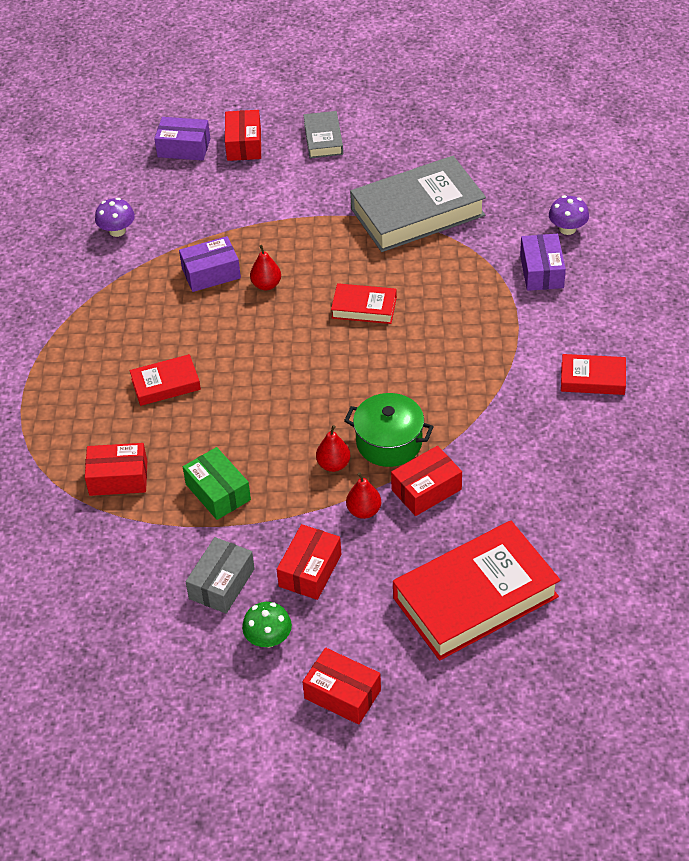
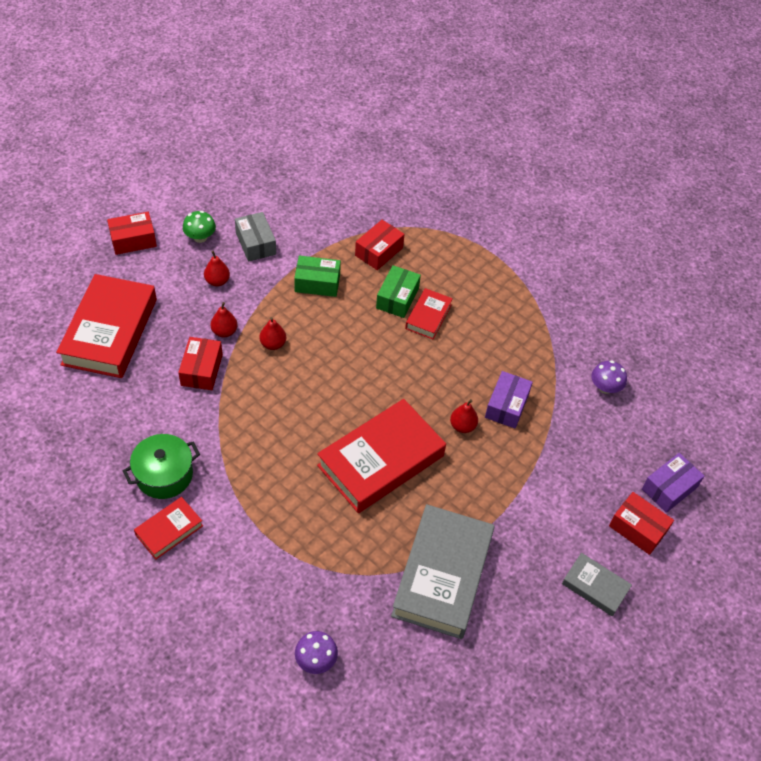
camera: 125 degrees right, 5 degrees up
(167, 420) = (397, 298): none -> green box
(310, 570) = (217, 281): red box -> red pear
(364, 308) = (381, 461): red book -> red book, size x2.02
(389, 442) = (256, 381): green pot -> green pot (164, 475)
(541, 271) = (294, 597): purple box -> none

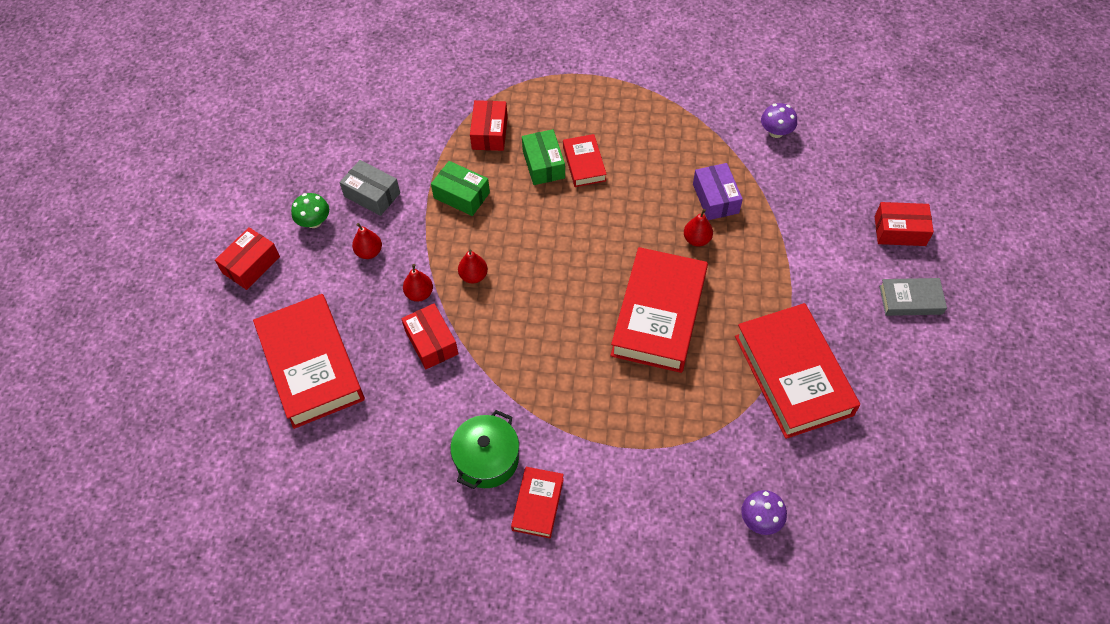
camera: 30 degrees left, 5 degrees up
(317, 283) = (461, 195): green box -> green box turned 60 degrees clockwise
(442, 575) = (793, 375): grey book -> red book
(669, 488) = (893, 182): purple box -> none

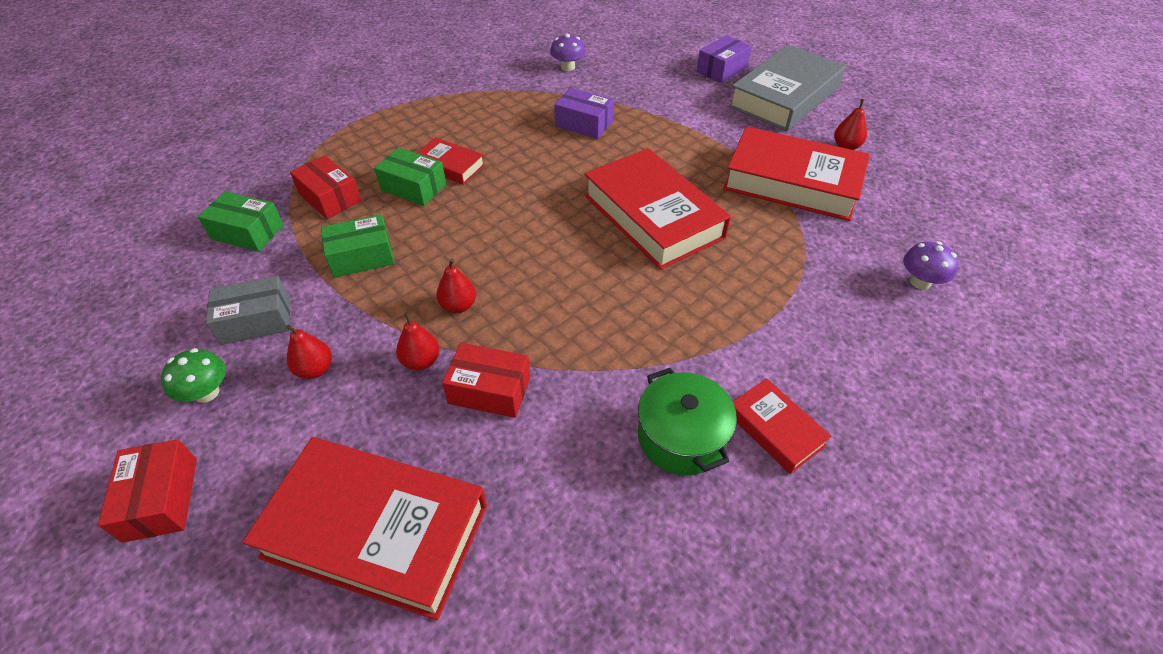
camera: 50 degrees left, 10 degrees down
(423, 124) = (247, 232): none -> green box
(697, 239) = (608, 154): red pear -> red pear (846, 146)
(900, 231) = (722, 69): red box -> purple box
(910, 300) = (784, 96): grey book -> grey book, size x2.02

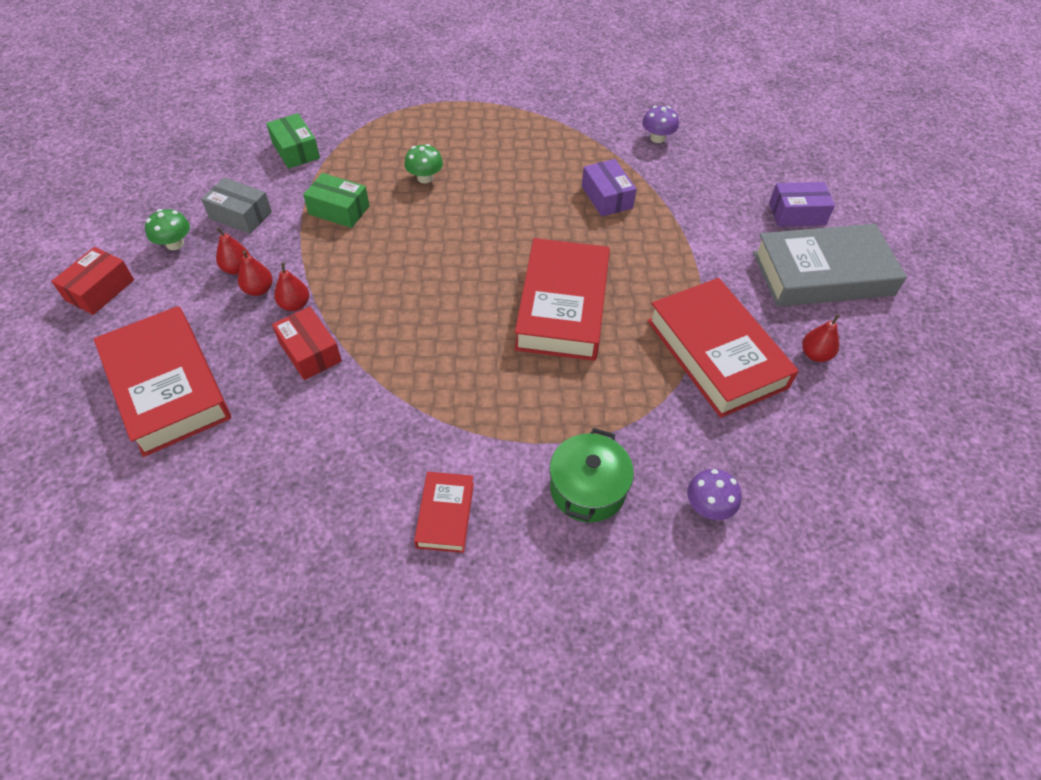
camera: 40 degrees right, 5 degrees up
(330, 198) = (366, 154): red box -> none
(413, 187) = (425, 178): green box -> green mushroom
(450, 166) = (467, 175): red book -> none
(458, 306) = (355, 283): red pear -> red pear (259, 290)
(681, 437) = (381, 470): green pot -> green pot (587, 489)

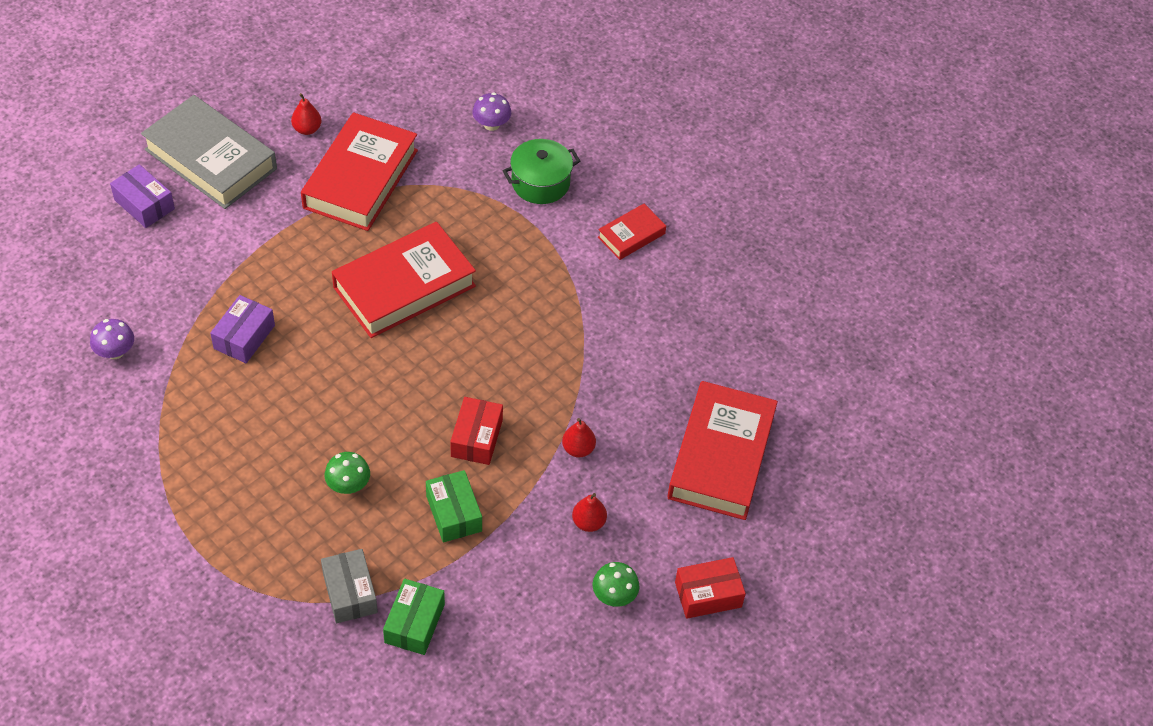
camera: 135 degrees left, 0 degrees up
(240, 215) = (535, 581): grey box -> grey box (350, 593)
(259, 290) = (591, 486): red pear -> none
(310, 352) = (605, 401): red box -> red box (476, 438)

